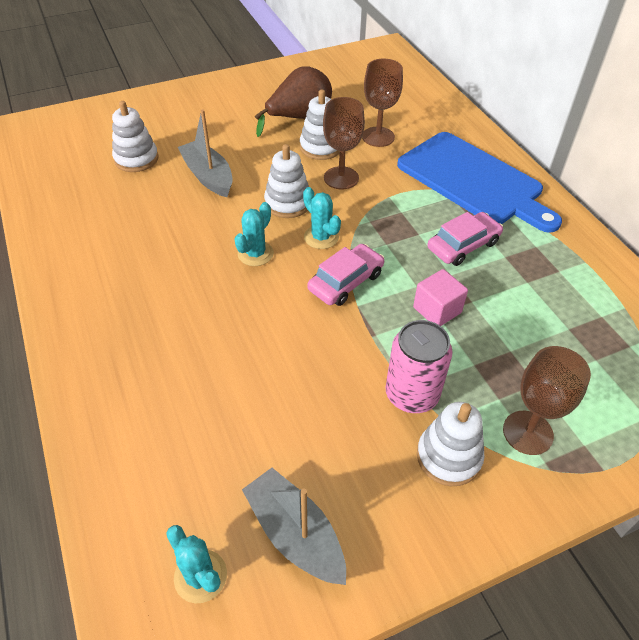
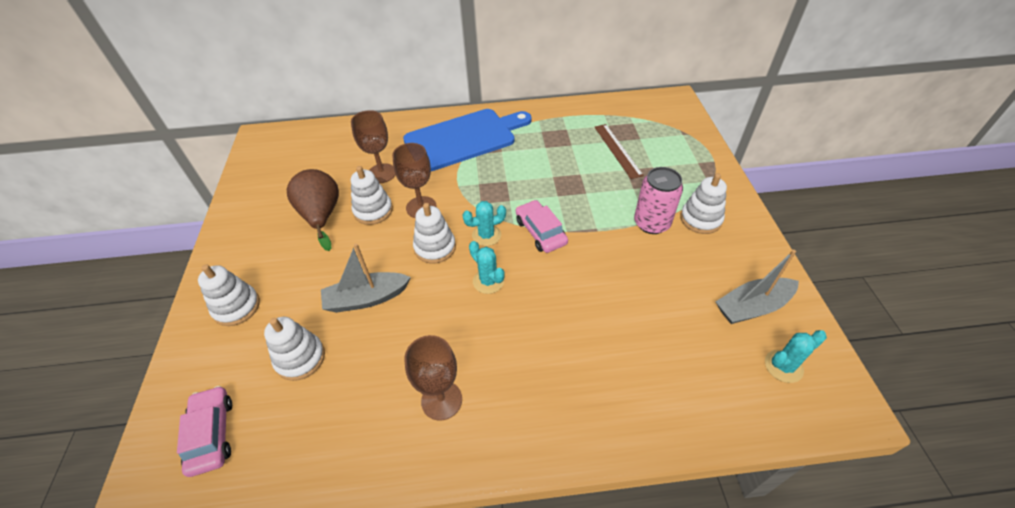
camera: 70 degrees left, 0 degrees up
(179, 109) = (236, 307): none -> white stacking toy
(437, 310) = (583, 192): pink cube -> none
(463, 245) = (527, 163): pink car -> pink car (212, 434)
(527, 432) = (687, 181): brown goblet -> brown goblet (441, 400)
(548, 335) = (617, 150): none -> brown ruler

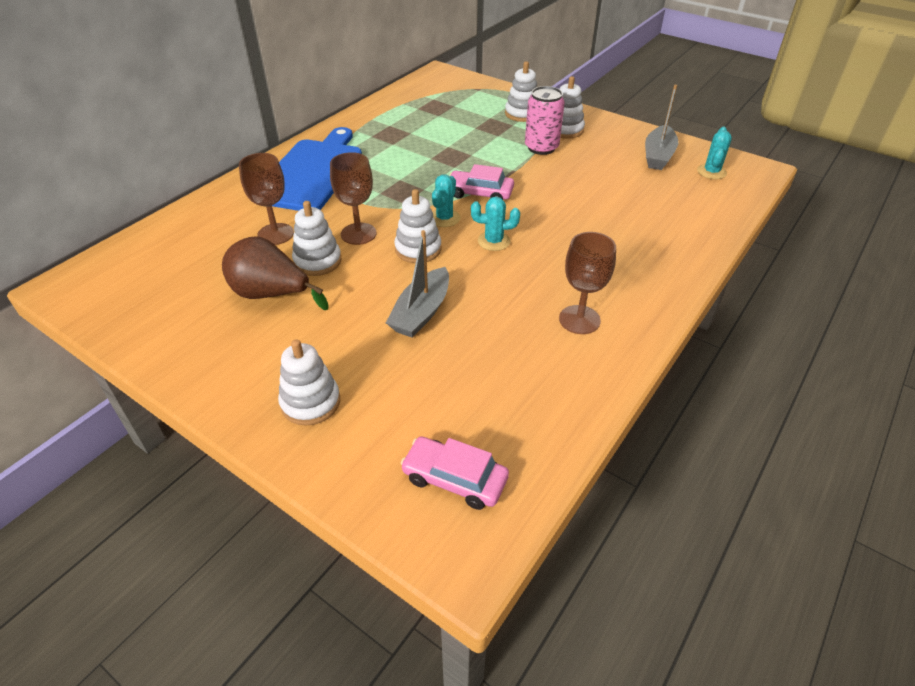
camera: 50 degrees left, 5 degrees down
(300, 358) = (437, 382): white stacking toy -> white stacking toy (522, 114)
(617, 150) = (450, 120): brown ruler -> none

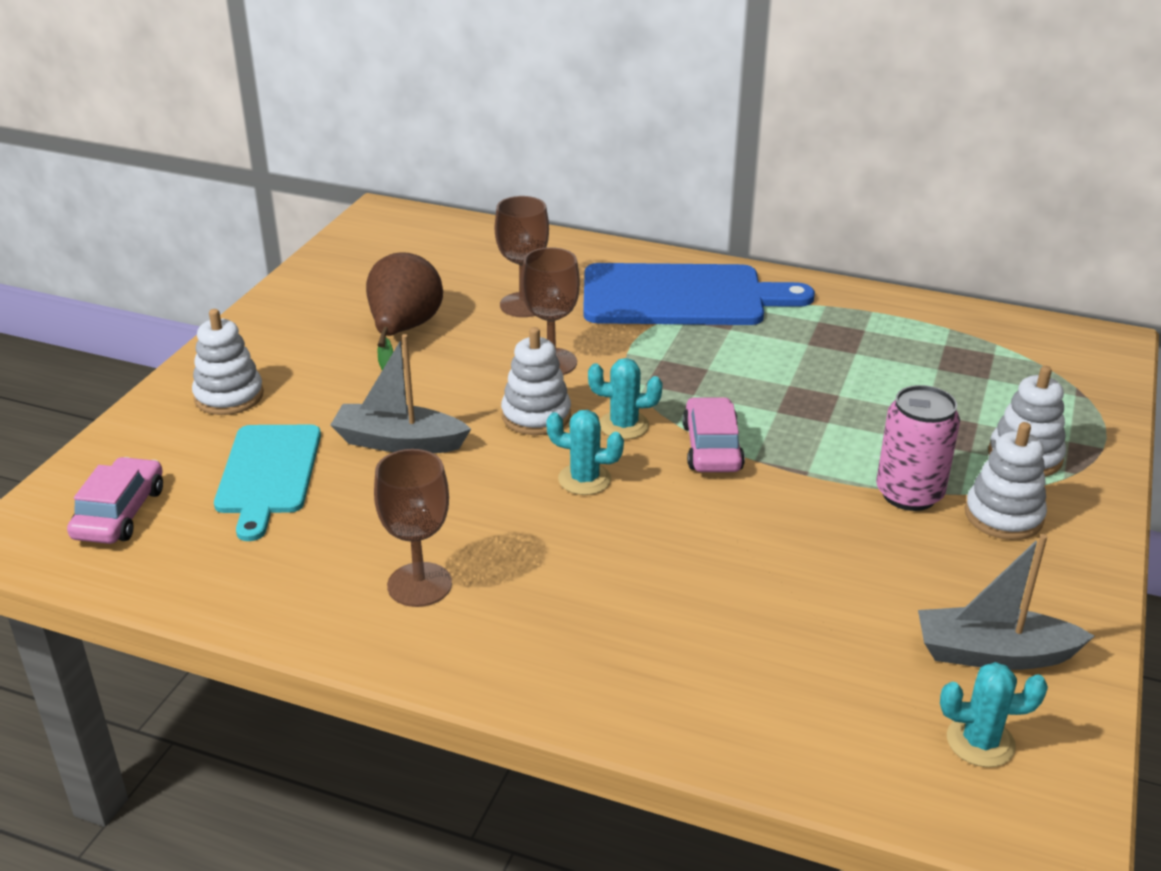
camera: 75 degrees right, 10 degrees down
(317, 261) = (479, 346): white stacking toy -> none
(433, 383) = (268, 474): none -> turquoise cutting board
(494, 241) = (584, 479): turquoise cactus -> turquoise cactus turned 60 degrees counterclockwise

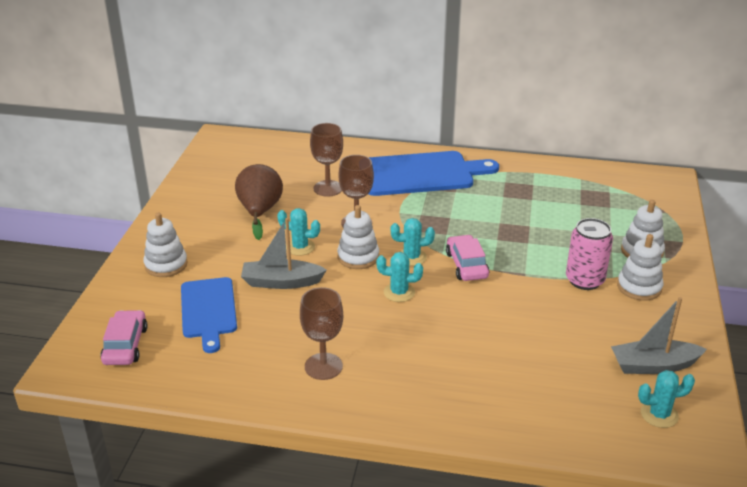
camera: 10 degrees left, 0 degrees up
(268, 474) = (208, 310): turquoise cutting board -> blue cutting board
(448, 391) = (300, 247): none -> turquoise cactus

